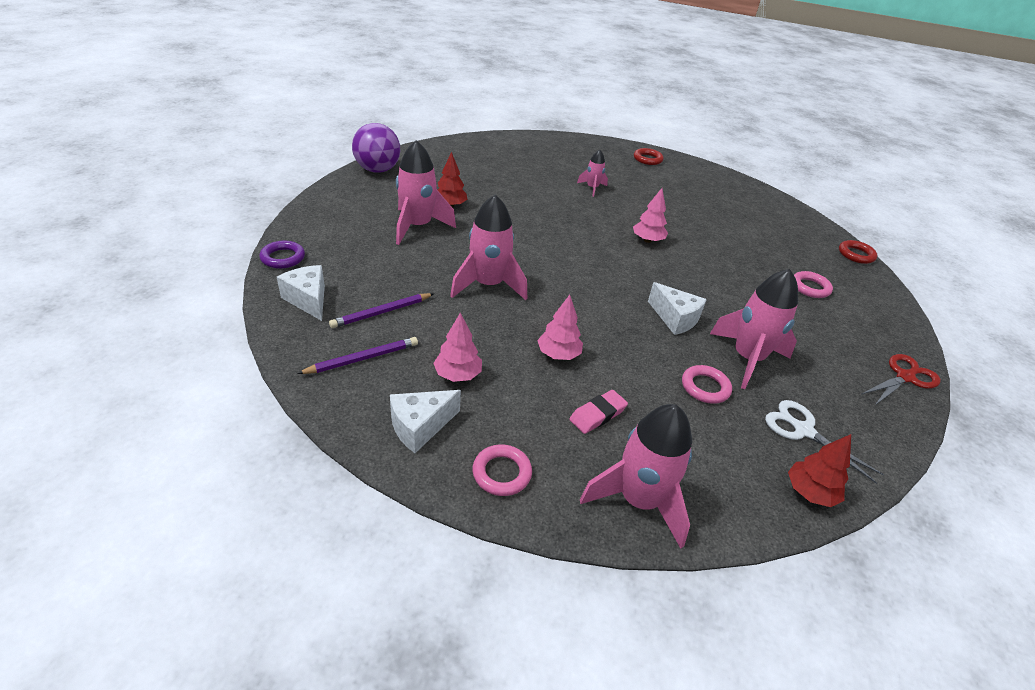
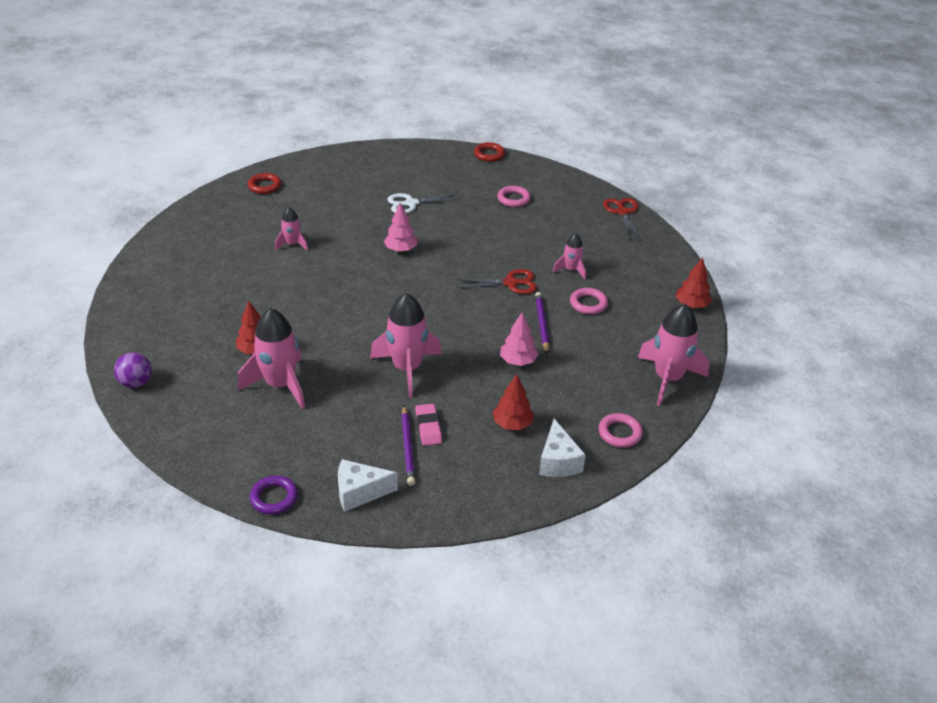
camera: 60 degrees left, 0 degrees up
(362, 358) = (464, 475): purple pencil -> purple pencil (541, 324)
(377, 170) = (136, 383): purple ball -> purple ball, size x0.61
(458, 375) = (512, 424): pink tree -> red tree
(597, 415) = (589, 366): pink eraser -> pink eraser (428, 427)
(675, 318) = (510, 283): white cheese -> red scissors
(747, 358) = (571, 270): pink rocket -> pink rocket, size x0.53
(803, 430) = (645, 281): white scissors -> white scissors (411, 203)

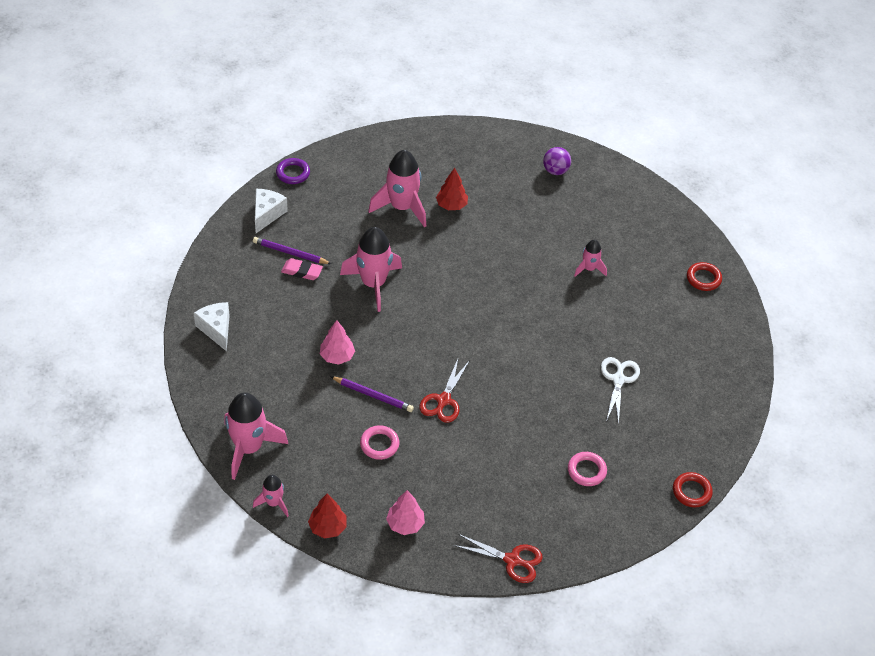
camera: 115 degrees right, 10 degrees up
(136, 383) = (453, 136): purple ball -> purple ball (555, 171)
(401, 250) = (540, 341): pink tree -> pink tree (405, 524)
(512, 424) = (271, 320): red tree -> none
(558, 461) = (216, 329): white cheese -> white cheese turned 45 degrees clockwise
(571, 270) = (437, 458): pink rocket -> pink rocket (273, 503)
(620, 433) = (216, 381): pink ring -> none

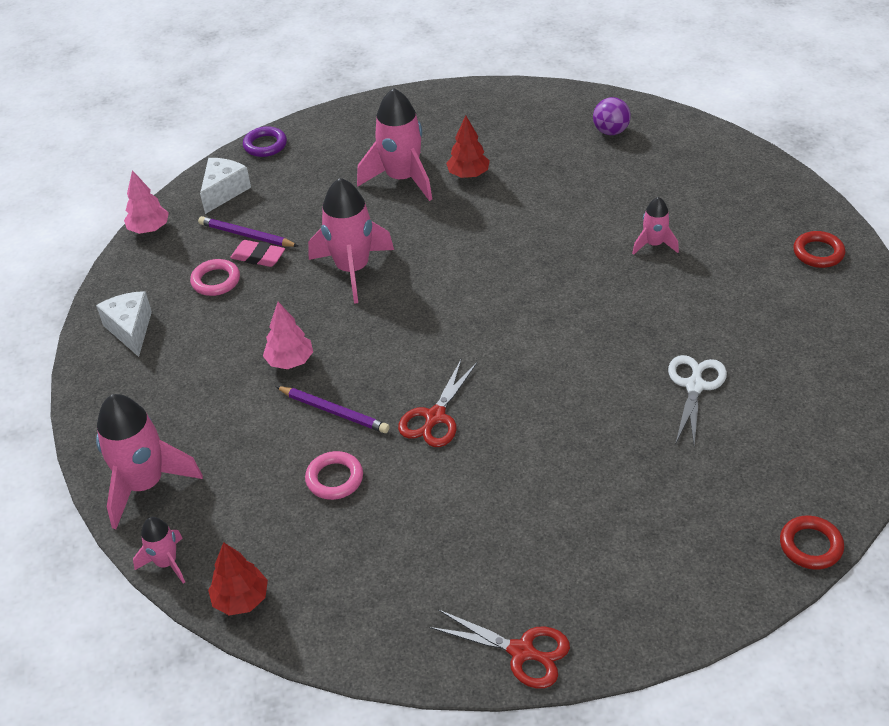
camera: 10 degrees right, 5 degrees down
(405, 524) = (359, 594): pink tree -> pink tree (149, 229)
(586, 471) = (644, 515): pink ring -> pink ring (216, 281)

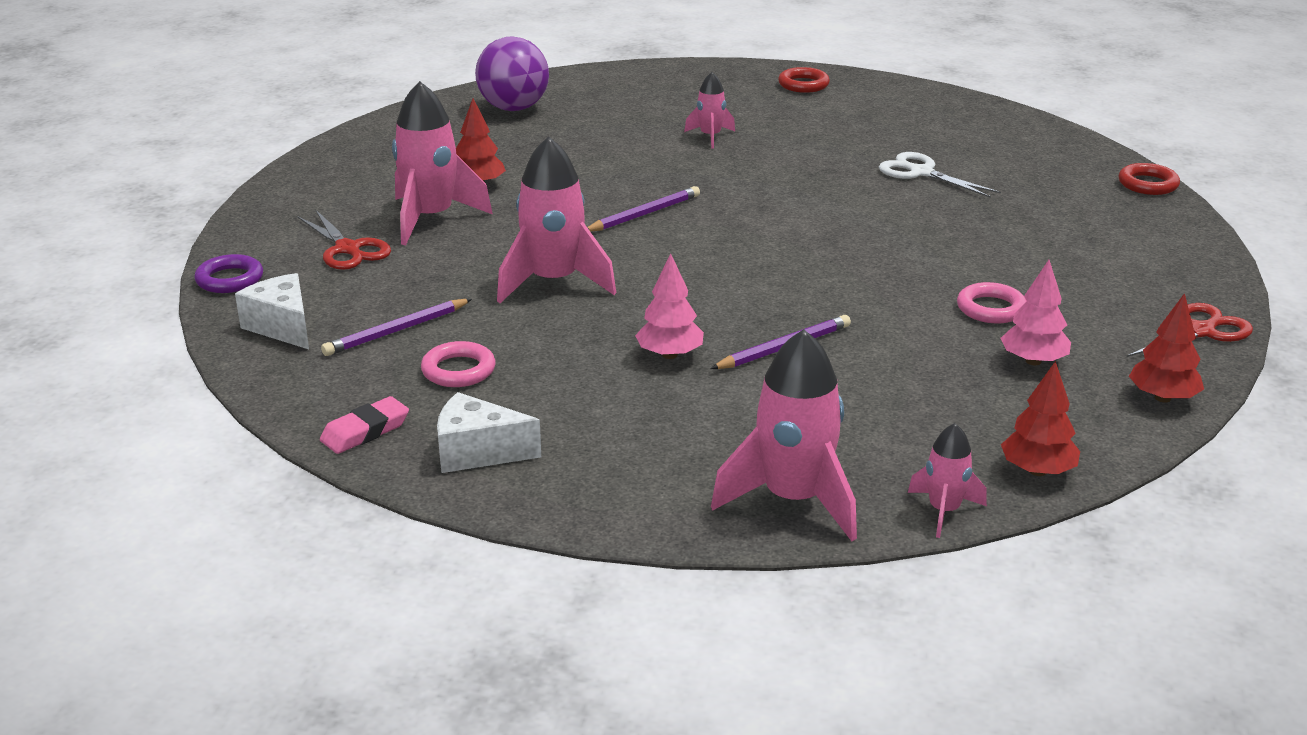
camera: 65 degrees left, 15 degrees down
(149, 229) = (279, 396): pink tree -> pink tree (1033, 361)
(258, 257) = (450, 332): pink eraser -> pink eraser (365, 431)
(334, 479) = (892, 372): pink ring -> pink ring (991, 309)
(389, 649) = (1162, 398): none -> red tree
(435, 417) = (847, 295): red scissors -> red scissors (348, 249)
(486, 267) = (644, 214): none -> purple pencil
(610, 131) = (514, 108): purple ball -> purple ball, size x1.65

